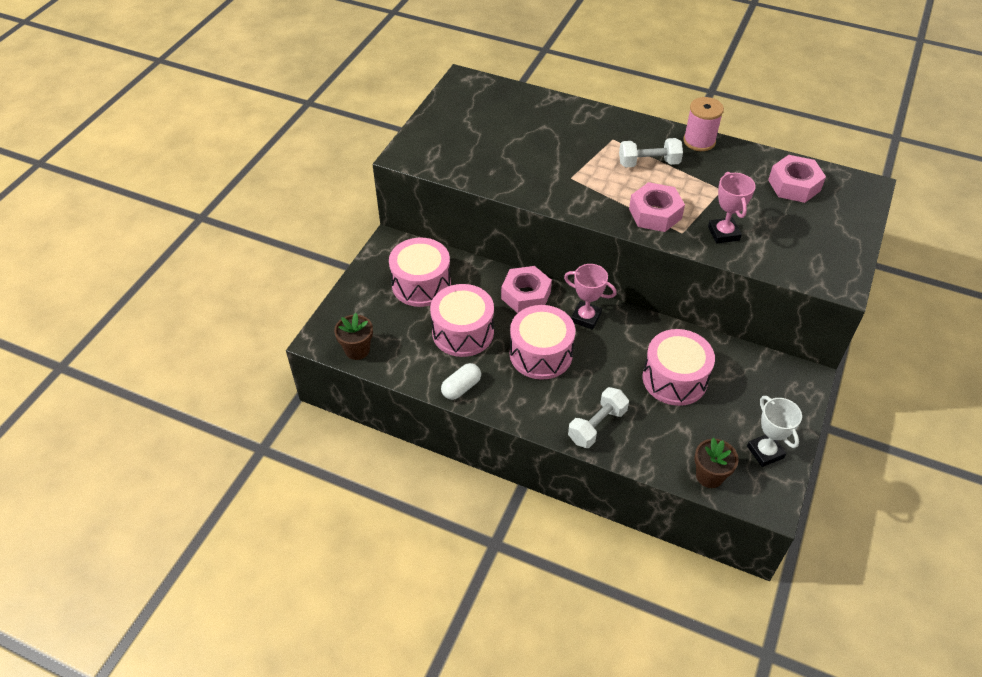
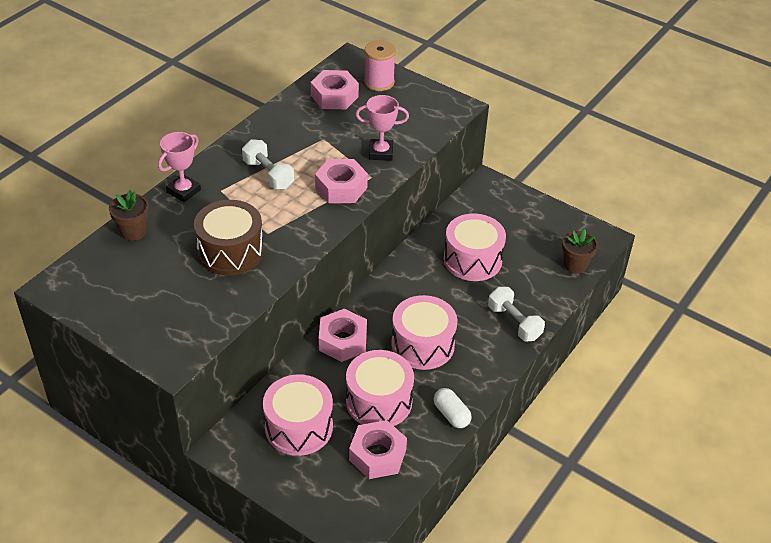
camera: 80 degrees left, 5 degrees down
(357, 350) = (380, 499): brown flower pot -> brown flower pot (133, 231)
(403, 341) = (377, 455): none -> pink nut
(538, 160) = (230, 251): none -> brown drum
(586, 317) = (385, 302): pink trophy -> pink trophy (183, 191)
(648, 163) = (268, 174): white dumbbell -> white dumbbell turned 45 degrees counterclockwise
(699, 141) = (251, 134): pink spool -> pink spool (379, 82)
(765, 452) = (556, 227): white trophy -> none

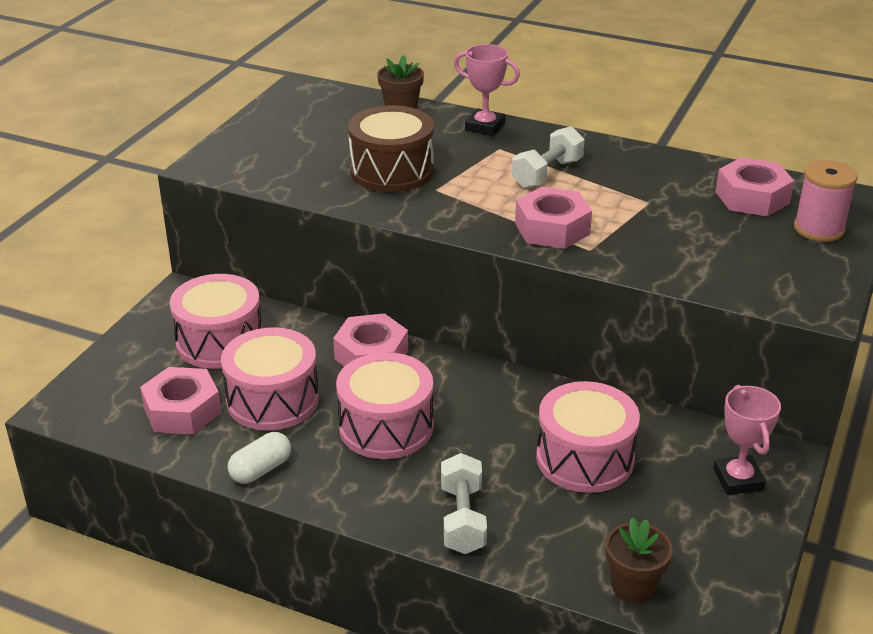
camera: 80 degrees right, 10 degrees down
(381, 152) = (649, 250): pink trophy -> pink trophy (738, 479)
(514, 323) = (463, 519): white dumbbell -> white dumbbell turned 45 degrees counterclockwise

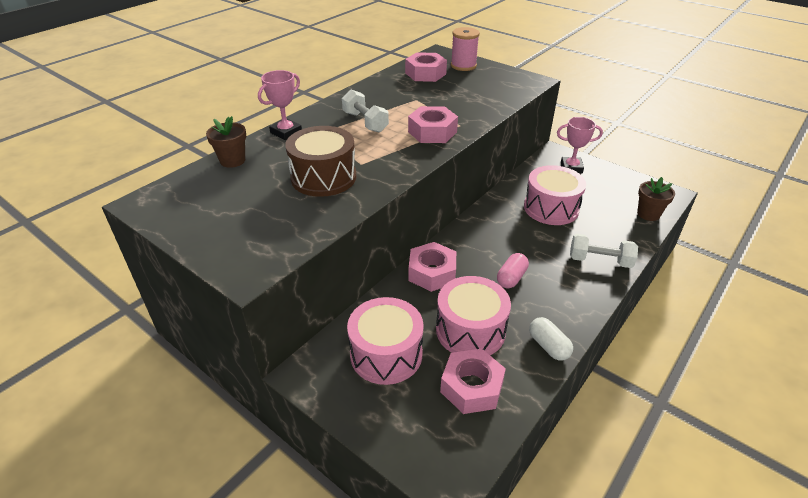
camera: 75 degrees left, 5 degrees up
(386, 427) = (511, 278): pink drum -> pink capsule

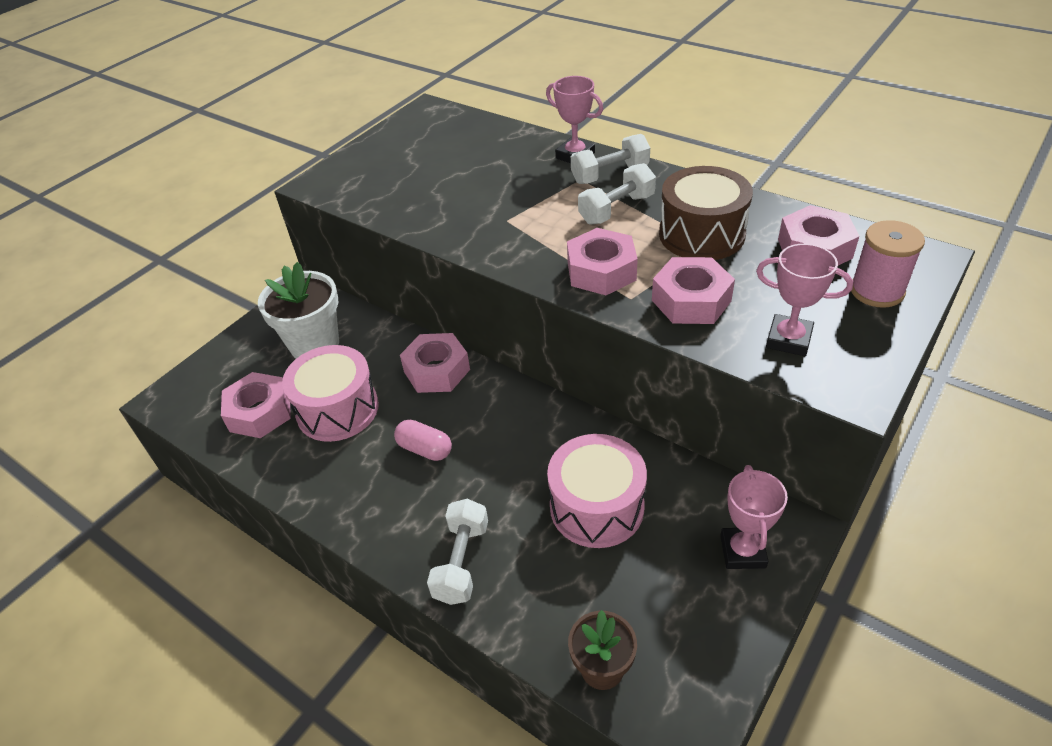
camera: 90 degrees right, 5 degrees up
(232, 161) = (505, 136): brown flower pot -> none
(320, 121) = (610, 174): none -> white dumbbell
(323, 177) = (474, 198): brown drum -> brown drum (701, 234)
(386, 354) = (315, 345): pink drum -> white flower pot
(465, 108) = (691, 300): none -> pink nut
(498, 89) = (788, 339): none -> pink trophy
(548, 346) = (302, 482): white capsule -> none

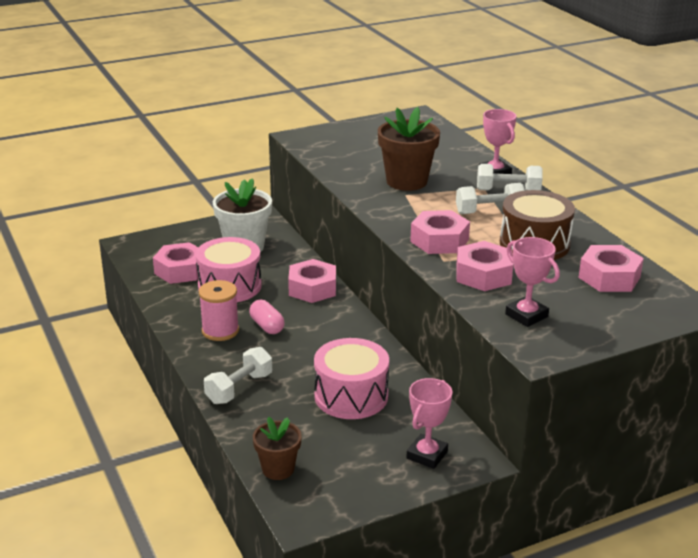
camera: 25 degrees right, 15 degrees down
(493, 202) = (406, 181): none -> brown flower pot
(877, 291) = (625, 313): pink spool -> pink spool (220, 331)

